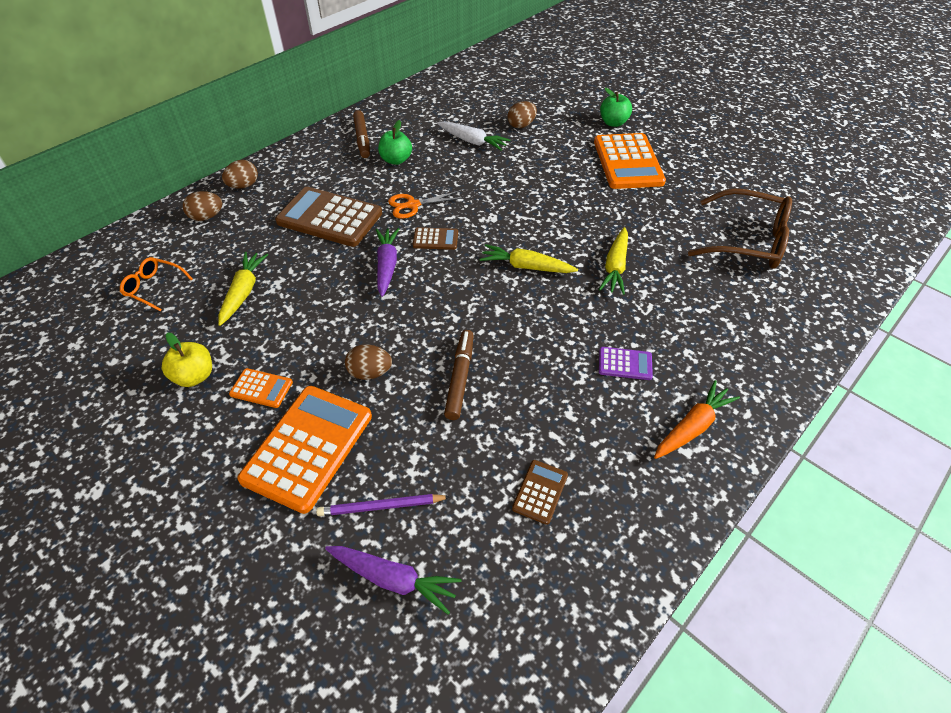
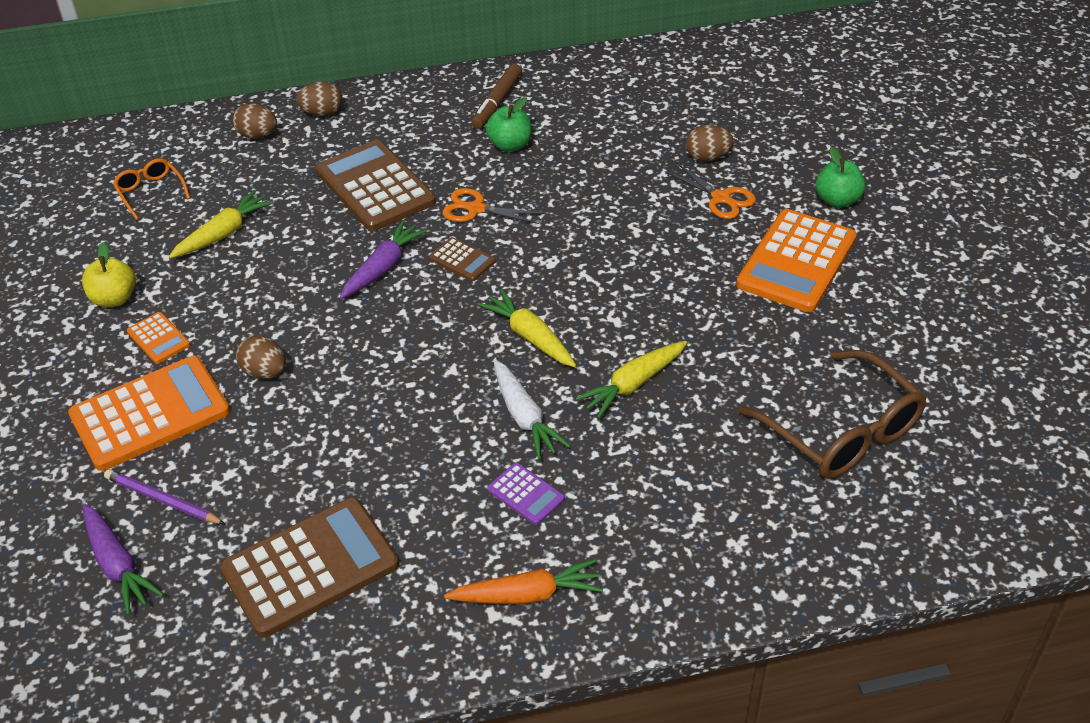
camera: 35 degrees right, 5 degrees down
(460, 378) = (343, 421): brown marker -> none
(472, 141) = (623, 155): white carrot -> white carrot (524, 417)
(540, 492) = (310, 567): brown calculator -> brown calculator, size x2.16
(552, 144) = (721, 198): none -> orange scissors

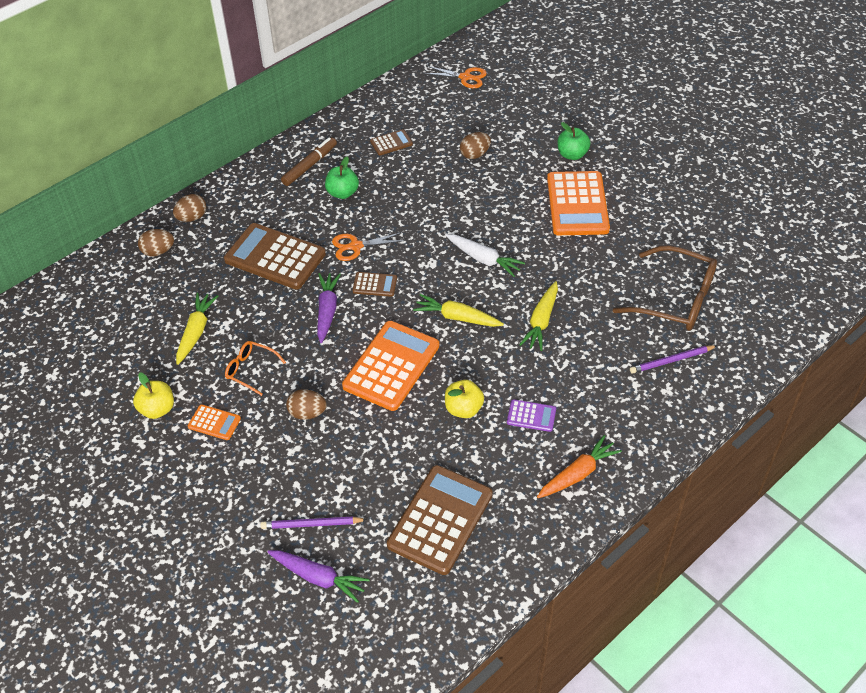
camera: 30 degrees left, 5 degrees up
(150, 192) = (115, 323): orange glasses -> orange glasses (250, 370)
(150, 414) = (254, 474): orange calculator -> orange calculator (391, 366)
(448, 448) = (463, 409): none -> yellow apple
(497, 103) = (309, 165): brown marker -> brown marker turned 135 degrees counterclockwise
(524, 417) = (493, 369): white carrot -> white carrot (483, 259)
(614, 110) = (391, 143): none -> brown calculator
(721, 198) = (503, 179): orange scissors -> orange scissors (465, 77)
(773, 508) = (671, 361): none -> purple pencil

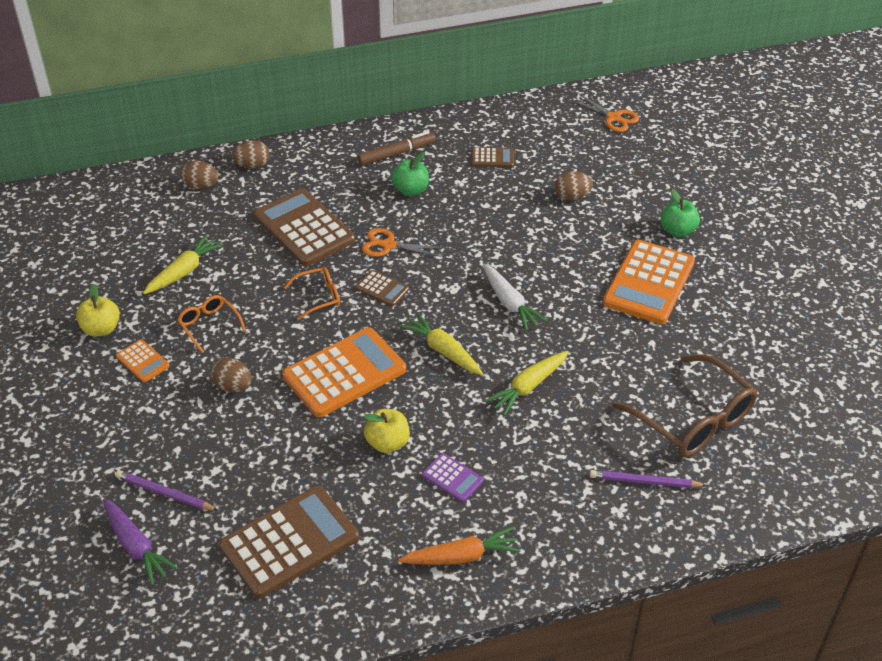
camera: 25 degrees right, 5 degrees down
(327, 311) = (319, 297): purple carrot -> orange glasses

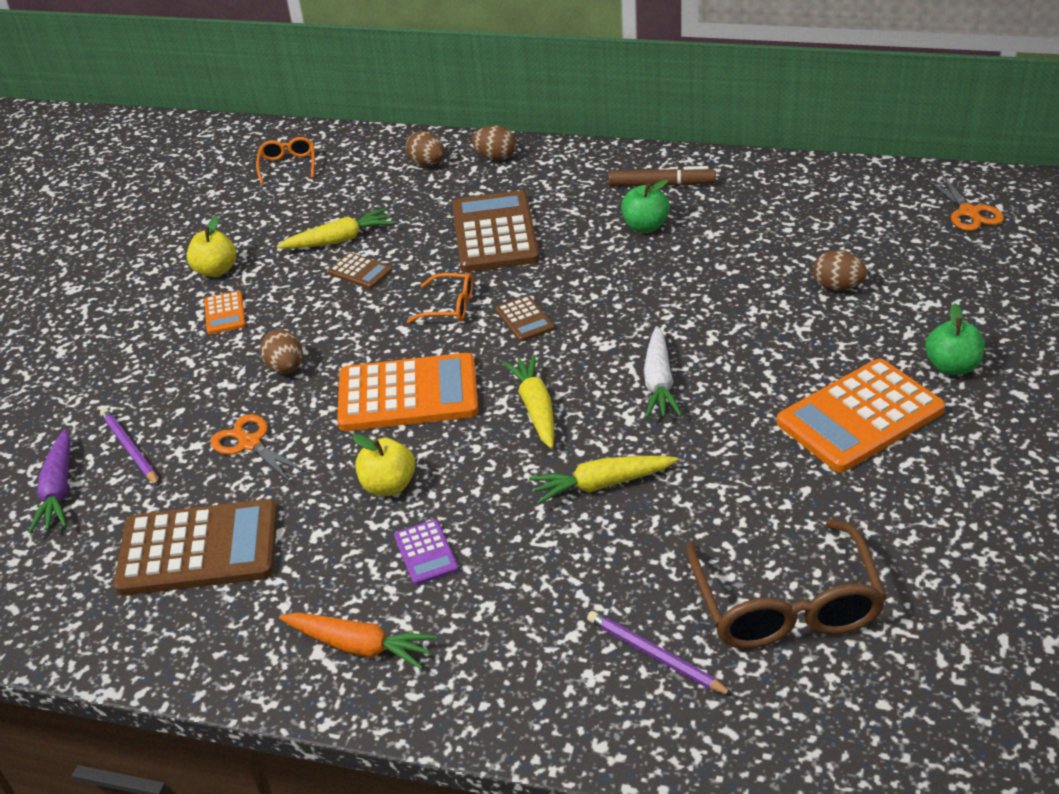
camera: 35 degrees right, 5 degrees down
(209, 325) = (316, 299): orange glasses -> orange glasses (288, 165)
(389, 245) = (571, 277): orange scissors -> orange scissors (250, 443)
(492, 158) = (772, 218): brown calculator -> brown calculator (360, 271)

